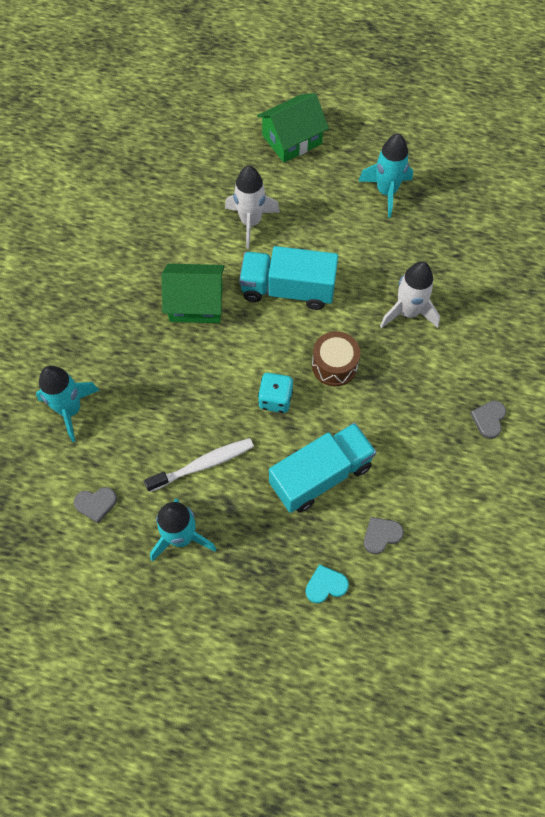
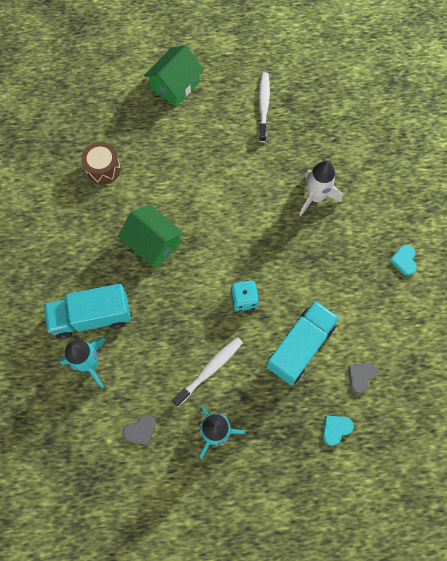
camera: 20 degrees left, 5 degrees up
(196, 303) = (153, 243): green house -> green house turned 60 degrees clockwise
(251, 222) = (169, 163): white rocket -> none
(288, 289) = (219, 209): turquoise truck -> turquoise truck (92, 317)
(334, 365) = (277, 257): brown drum -> brown drum (103, 168)
(386, 192) = (263, 106): turquoise rocket -> white toothbrush
(488, 419) = (404, 260): grey heart -> turquoise heart

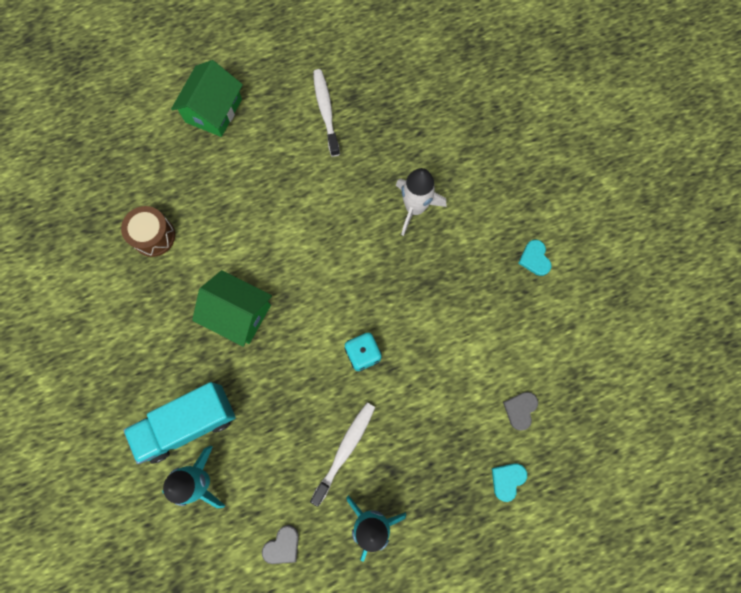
camera: 15 degrees left, 5 degrees up
(300, 346) = (442, 393): turquoise truck -> none

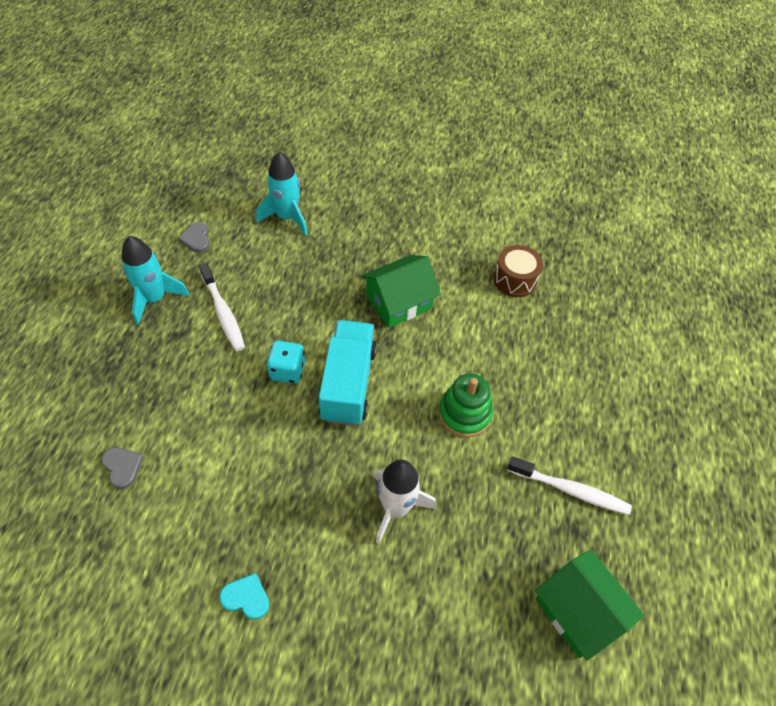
camera: 120 degrees right, 20 degrees down
(188, 423) = (335, 229): turquoise truck -> turquoise truck (348, 384)
(213, 110) = (627, 386): green house -> green house (578, 611)
(312, 205) = (464, 414): none -> green stacking toy
(507, 480) = (82, 414): turquoise heart -> none

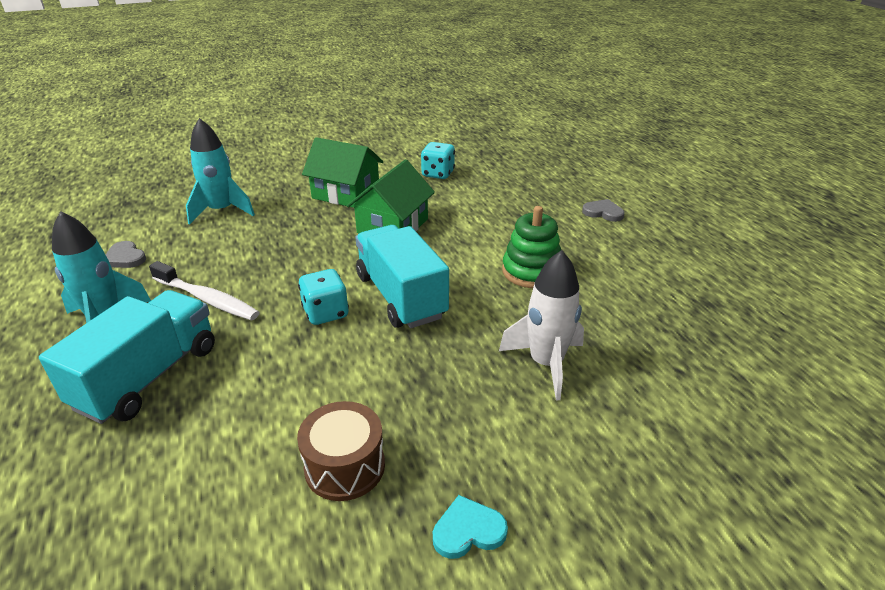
camera: 30 degrees left, 20 degrees down
(122, 467) = (181, 490): grey heart -> grey heart (603, 212)
(152, 366) = (148, 377): none -> turquoise truck
(485, 254) = (438, 174): none -> turquoise dice
(515, 280) = (479, 180): brown drum -> brown drum (345, 466)
(571, 490) = (673, 280): white toothbrush -> none
(578, 611) = (779, 353): green house -> green house (346, 193)

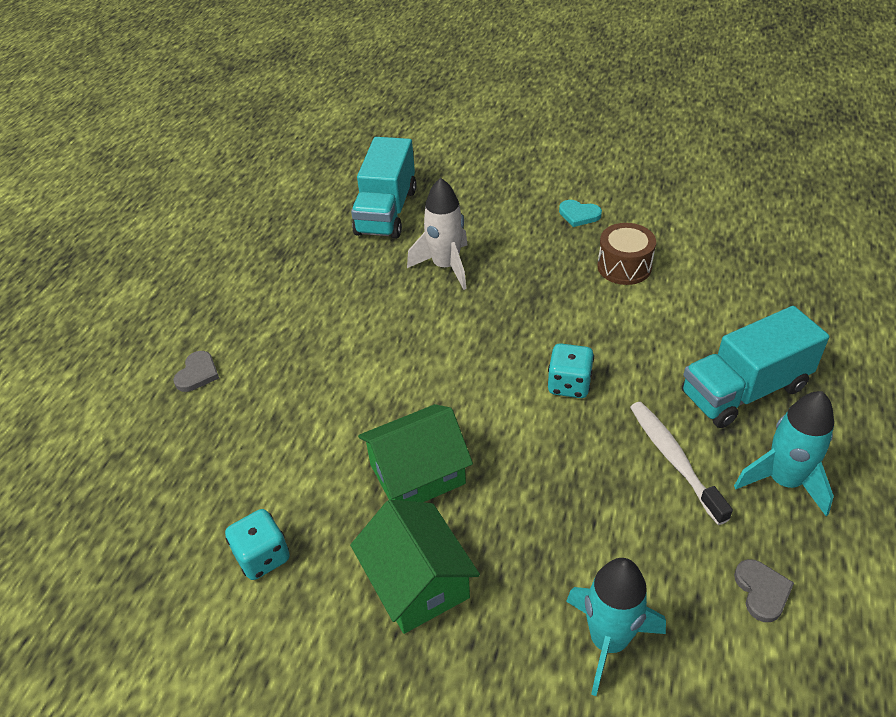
camera: 140 degrees left, 10 degrees up
(401, 296) = (492, 370): turquoise truck -> turquoise truck (386, 211)
(531, 271) = (358, 340): green stacking toy -> none
(603, 212) = (197, 373): grey heart -> grey heart turned 135 degrees counterclockwise

